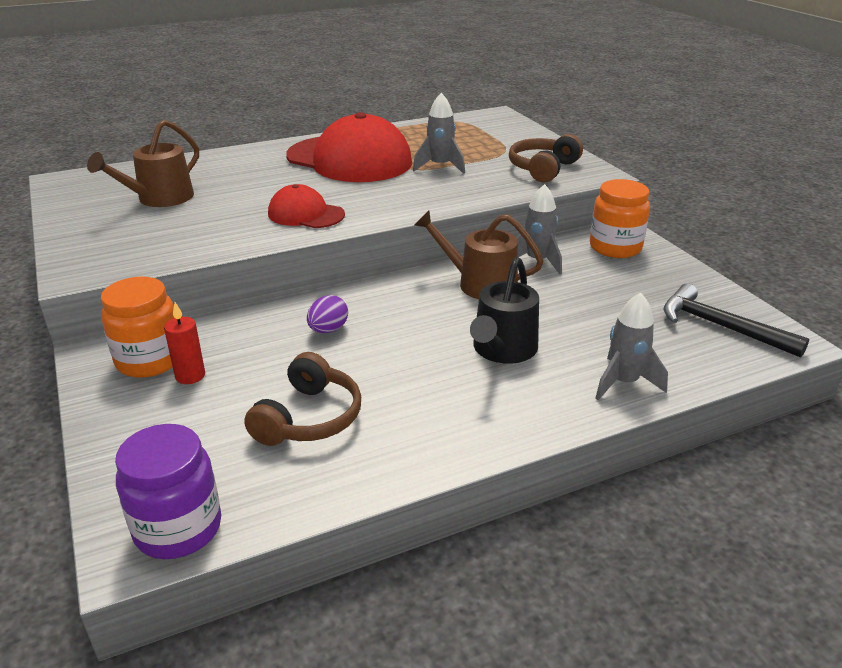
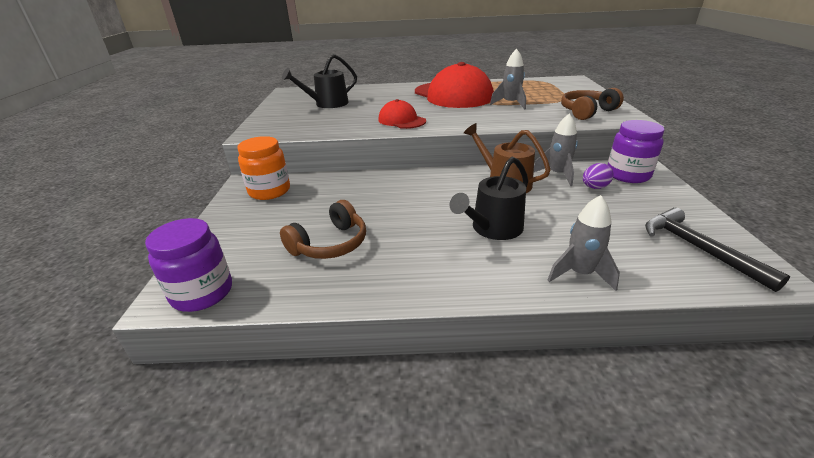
camera: 25 degrees right, 0 degrees up
(160, 198) = (327, 104): brown watering can -> black watering can
(190, 376) = (283, 204): red candle -> none
(328, 330) = (382, 193): purple egg -> purple egg (594, 187)
(615, 247) = (628, 175): orange jar -> purple jar

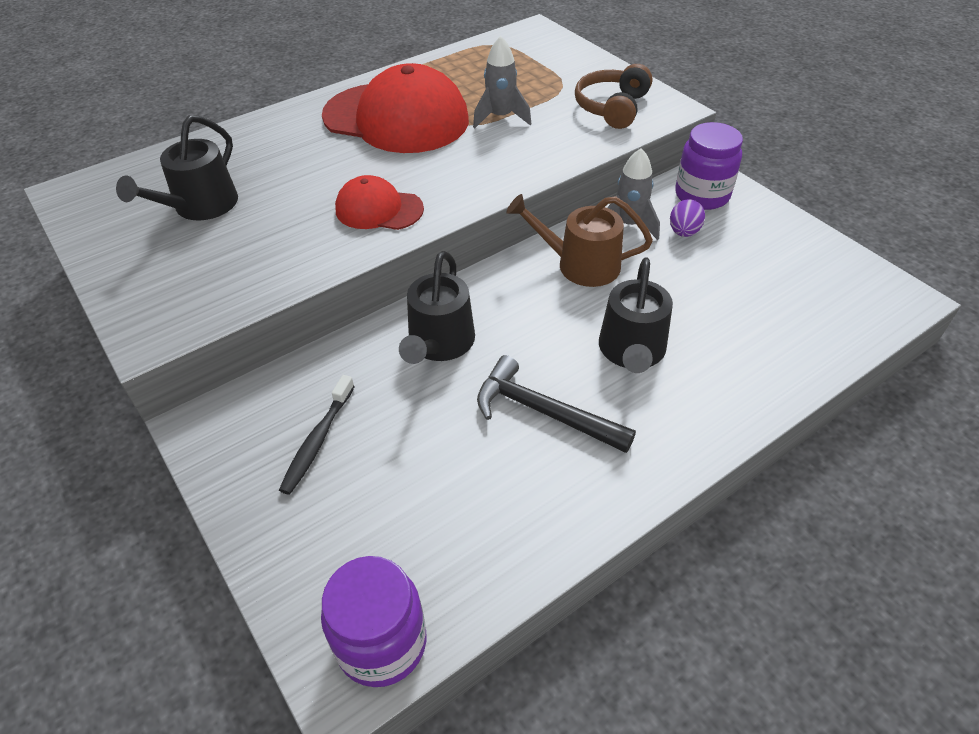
camera: 35 degrees left, 15 degrees up
(269, 191) = (263, 425): orange jar -> none
(283, 204) = (317, 440): none -> black toothbrush
(330, 244) = (465, 474): brown headphones -> none
(385, 189) = (439, 343): none -> black watering can
(580, 273) = (763, 375): grey rocket -> none
(698, 248) = (834, 287): black hammer -> black hammer (543, 412)

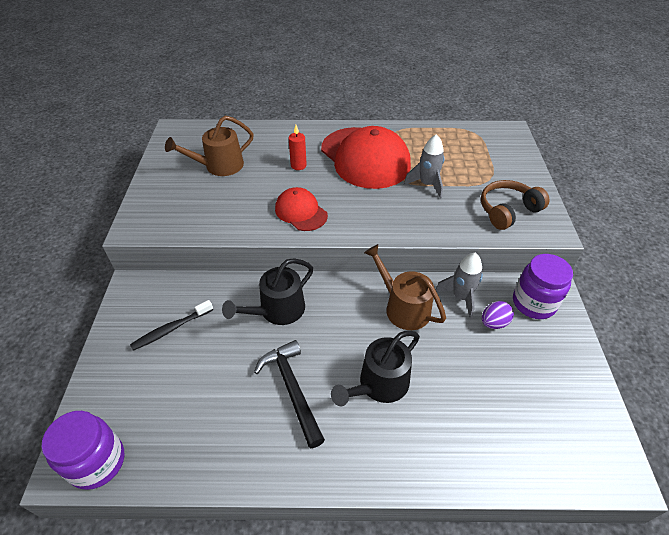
camera: 35 degrees right, 0 degrees up
(200, 206) = (219, 166): black watering can -> brown watering can
(317, 160) = (298, 165): none -> red candle

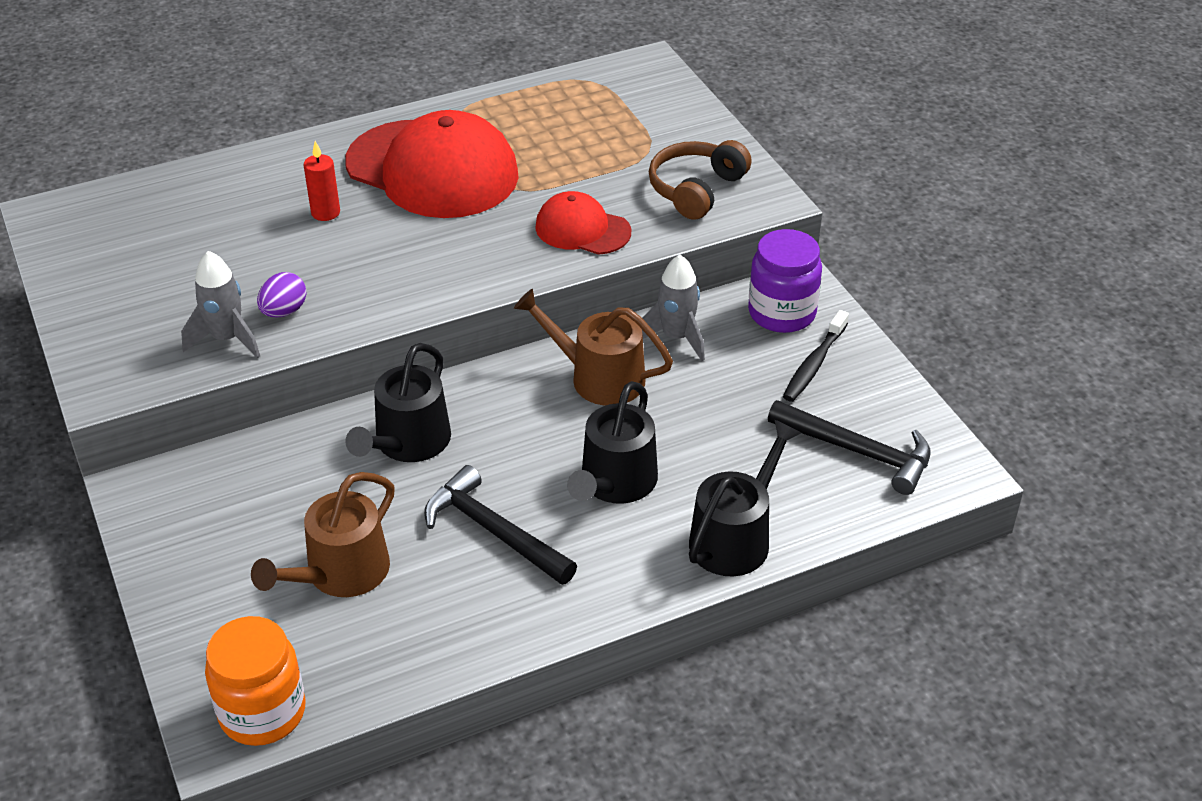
camera: 25 degrees left, 5 degrees down
(97, 462) = (262, 712): purple jar -> orange jar
(171, 329) = (251, 523): black toothbrush -> black toothbrush (814, 364)
(219, 166) = (184, 251): brown watering can -> brown watering can (340, 573)
(301, 212) = (376, 282): red cap -> red cap (582, 229)
(427, 184) = (556, 185): grey rocket -> grey rocket (227, 339)
(438, 459) = (735, 538): none -> black watering can
(494, 323) = (737, 356): purple egg -> purple egg (284, 311)
(549, 425) = (858, 452): none -> black hammer

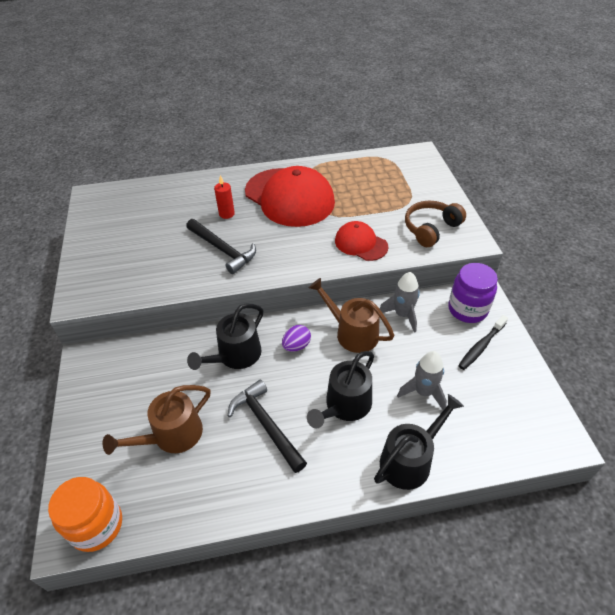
camera: 15 degrees right, 5 degrees up
(227, 339) = (150, 280): grey rocket -> grey rocket (423, 392)
(284, 311) = (185, 268): purple egg -> purple egg (296, 346)
(858, 452) = (499, 412): black hammer -> black hammer (223, 250)

